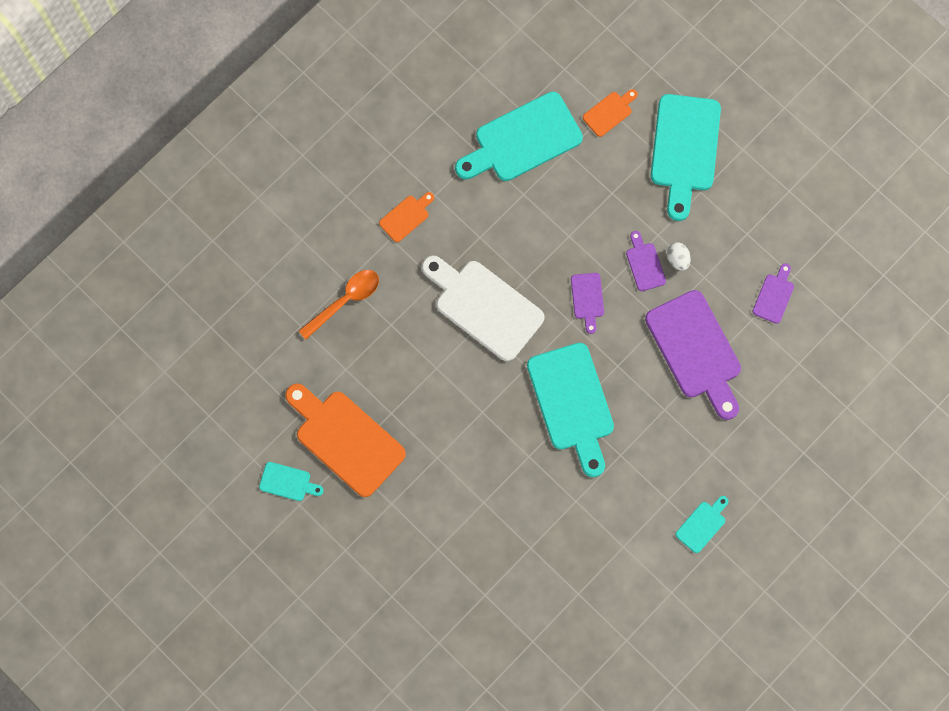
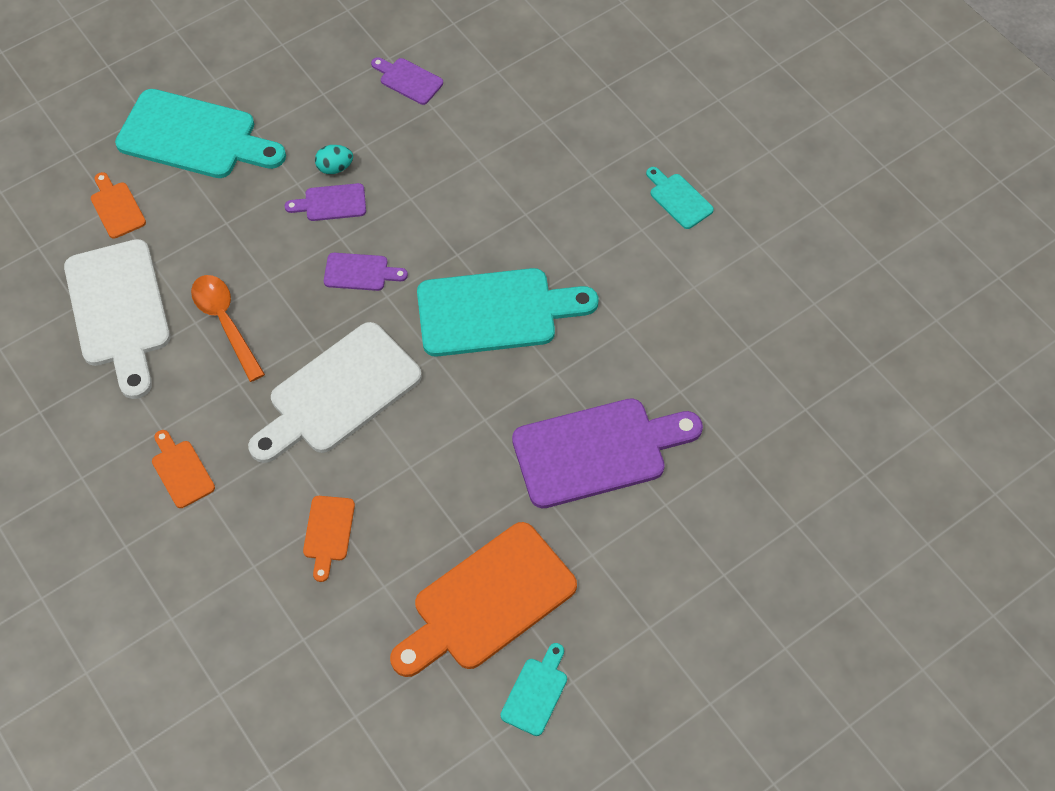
camera: 80 degrees left, 15 degrees down
(345, 301) = (282, 571): orange spoon -> orange spoon (225, 323)
(377, 324) = (328, 532): none -> orange cutting board
(522, 140) = (119, 311): turquoise cutting board -> white cutting board
(677, 259) = (335, 168): white egg -> turquoise egg
(695, 350) = (457, 169): purple cutting board -> purple cutting board (597, 451)

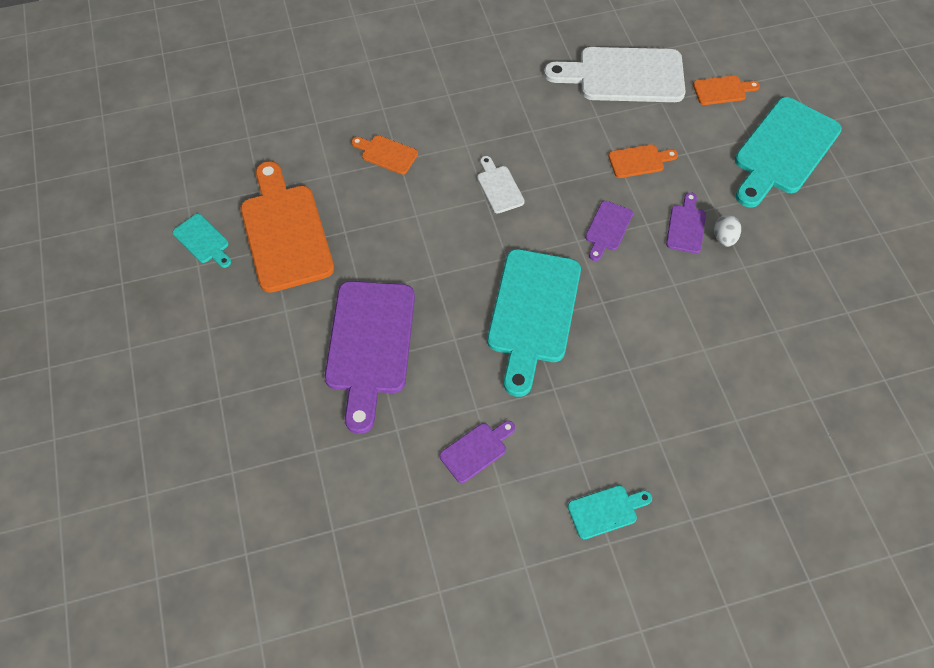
camera: 110 degrees right, 0 degrees up
(181, 471) = (474, 85): orange cutting board -> orange cutting board (639, 161)
(225, 323) = (590, 133): orange spoon -> none
(335, 168) = (724, 238): turquoise egg -> white egg
(338, 393) = (499, 187): white cutting board -> white cutting board, size x0.47
(408, 80) = (815, 320): purple cutting board -> purple cutting board (476, 450)

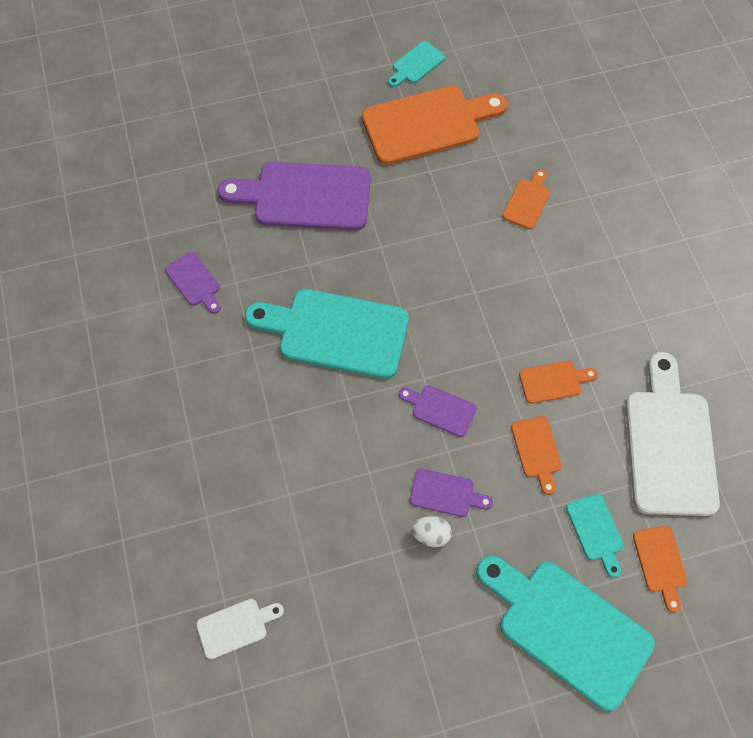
camera: 90 degrees right, 5 degrees up
(499, 187) = (490, 304): white cutting board -> white cutting board (236, 627)
(574, 146) = (553, 381): none -> orange cutting board
(606, 511) = (126, 386): turquoise cutting board -> turquoise cutting board (596, 531)

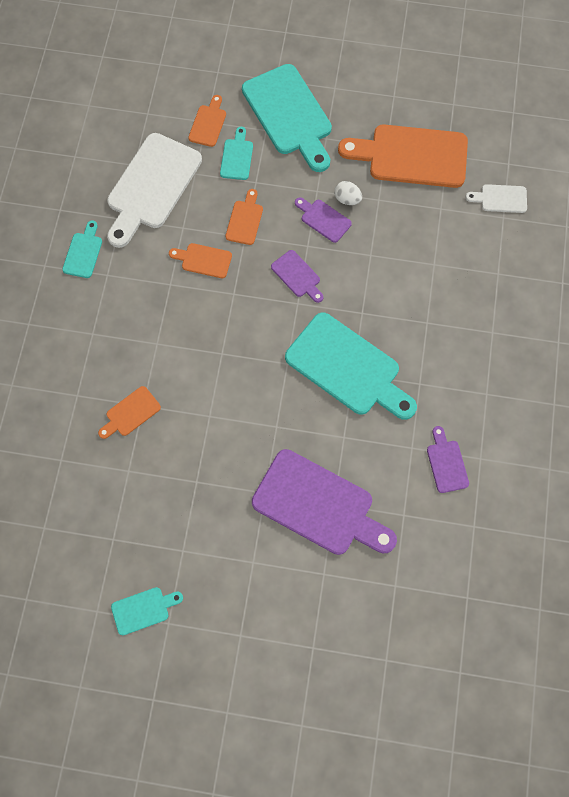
camera: 155 degrees left, 5 degrees up
(427, 124) = (171, 533): orange cutting board -> orange cutting board (411, 156)
(686, 333) = (83, 252): none -> turquoise cutting board

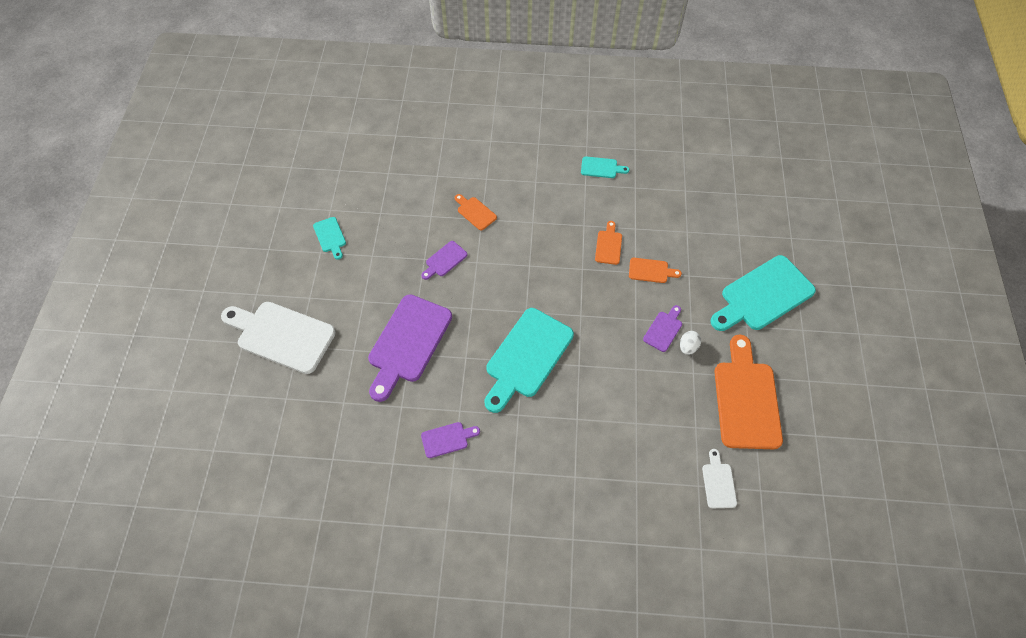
camera: 85 degrees right, 10 degrees down
(151, 186) = (668, 204): white cutting board -> white cutting board (282, 335)
(208, 123) = (737, 236): orange cutting board -> none
(237, 157) = (710, 260): turquoise cutting board -> none
(297, 276) = (606, 313): purple cutting board -> purple cutting board (444, 260)

